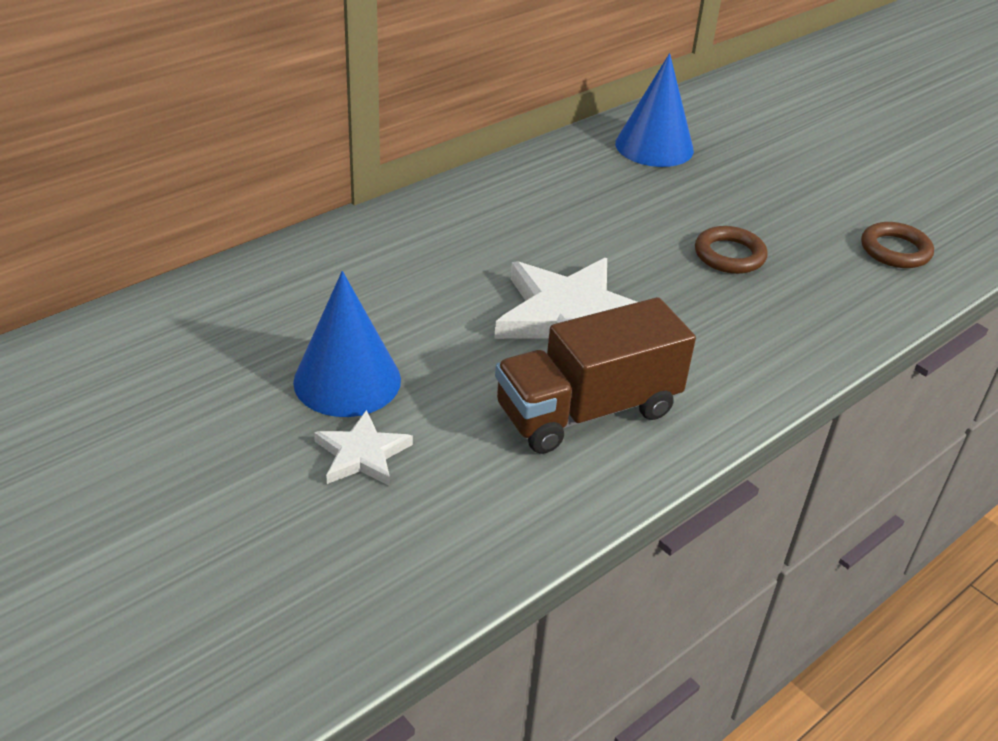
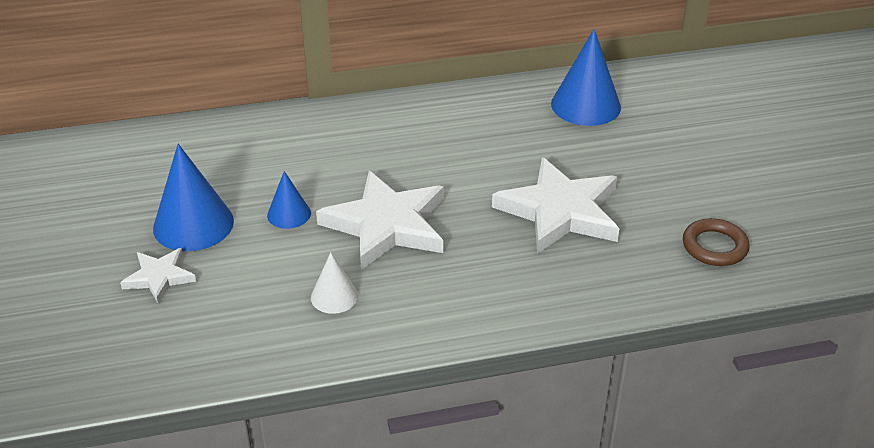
camera: 30 degrees right, 0 degrees up
(451, 336) = (289, 214): none -> blue cone
(587, 410) = (334, 296): brown truck -> white cone
(729, 255) = (560, 211): brown ring -> white star

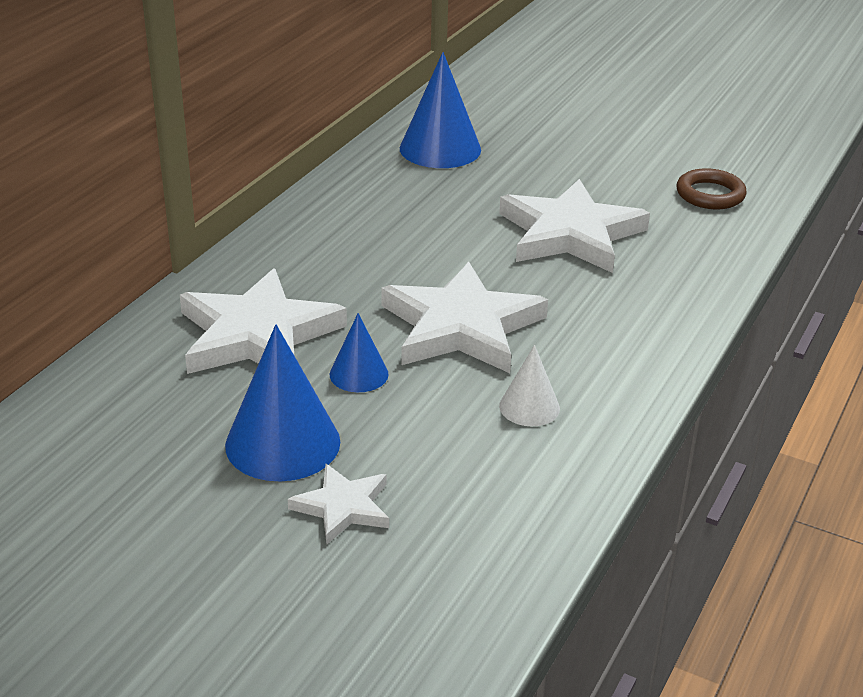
camera: 50 degrees left, 5 degrees down
(283, 158) = (257, 335): none -> white star

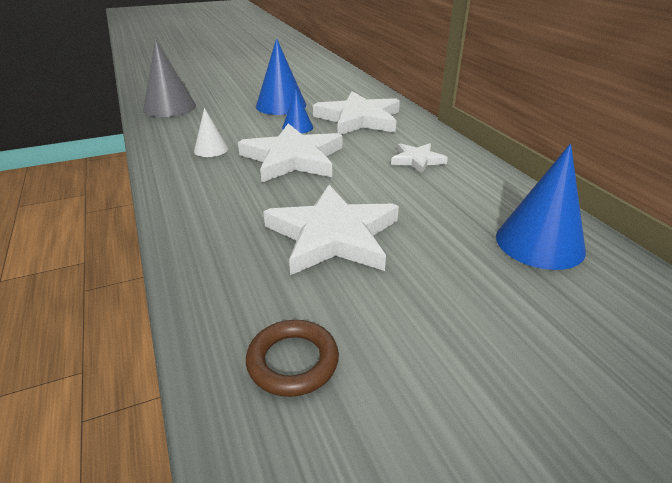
camera: 130 degrees right, 0 degrees up
(343, 507) = (232, 104): white star -> white star (417, 160)
(452, 580) = (169, 107): none -> grey cone

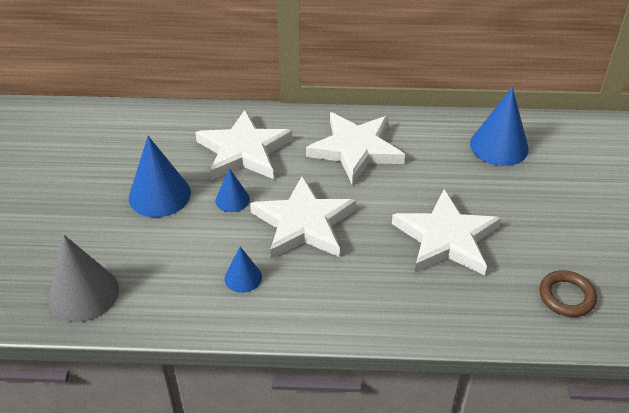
camera: 65 degrees left, 10 degrees up
(211, 149) = (243, 277): white cone -> blue cone
(417, 160) = (355, 149): white star -> white star, size x1.93

